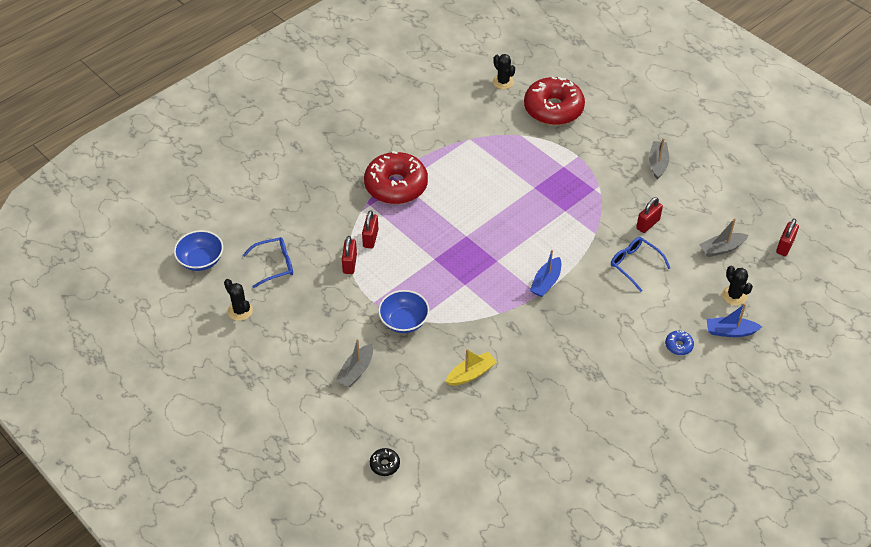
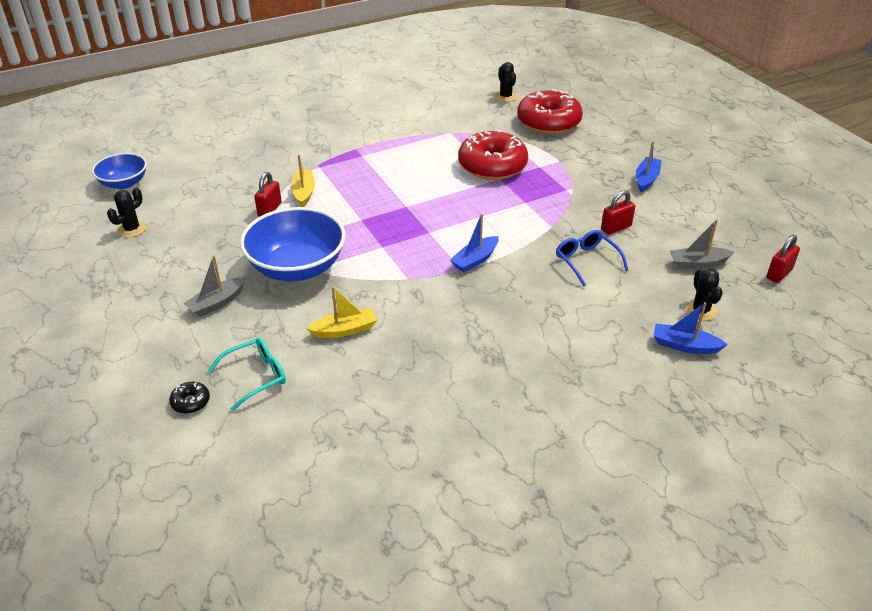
camera: 15 degrees right, 10 degrees down
(240, 311) = (132, 229): black cactus -> black cactus turned 60 degrees clockwise
(274, 265) = (193, 198): blue glasses -> none
(370, 238) = (304, 193): red padlock -> yellow boat
(396, 186) = (355, 156): red donut -> red donut (492, 166)
(404, 321) = (297, 267): blue bowl -> blue bowl, size x1.72
(422, 431) = (256, 376): none -> turquoise glasses
(657, 163) = (646, 179): grey boat -> blue boat
(678, 345) = (612, 348): blue donut -> none

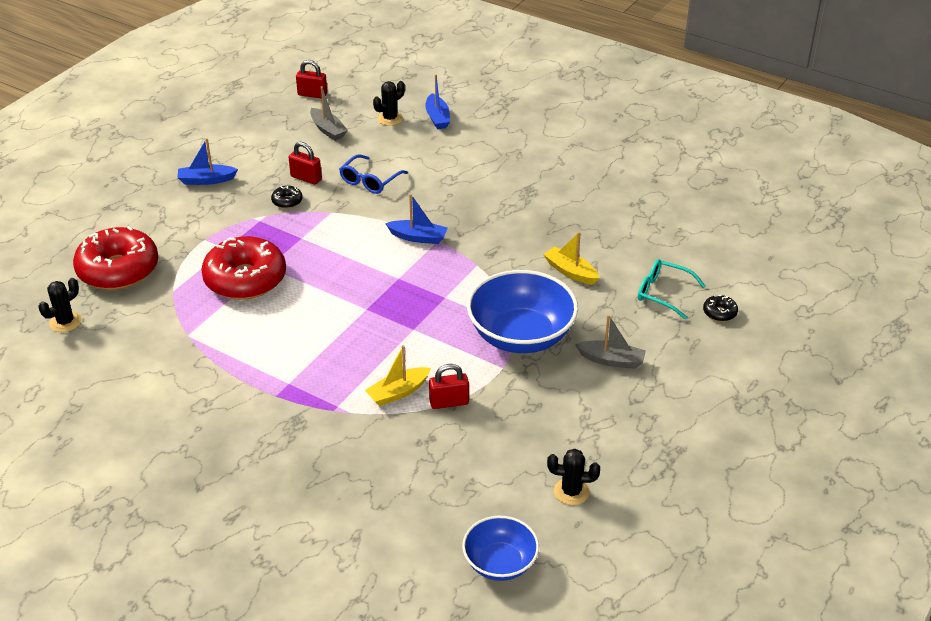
camera: 120 degrees left, 0 degrees up
(585, 209) = (287, 201): none -> black donut

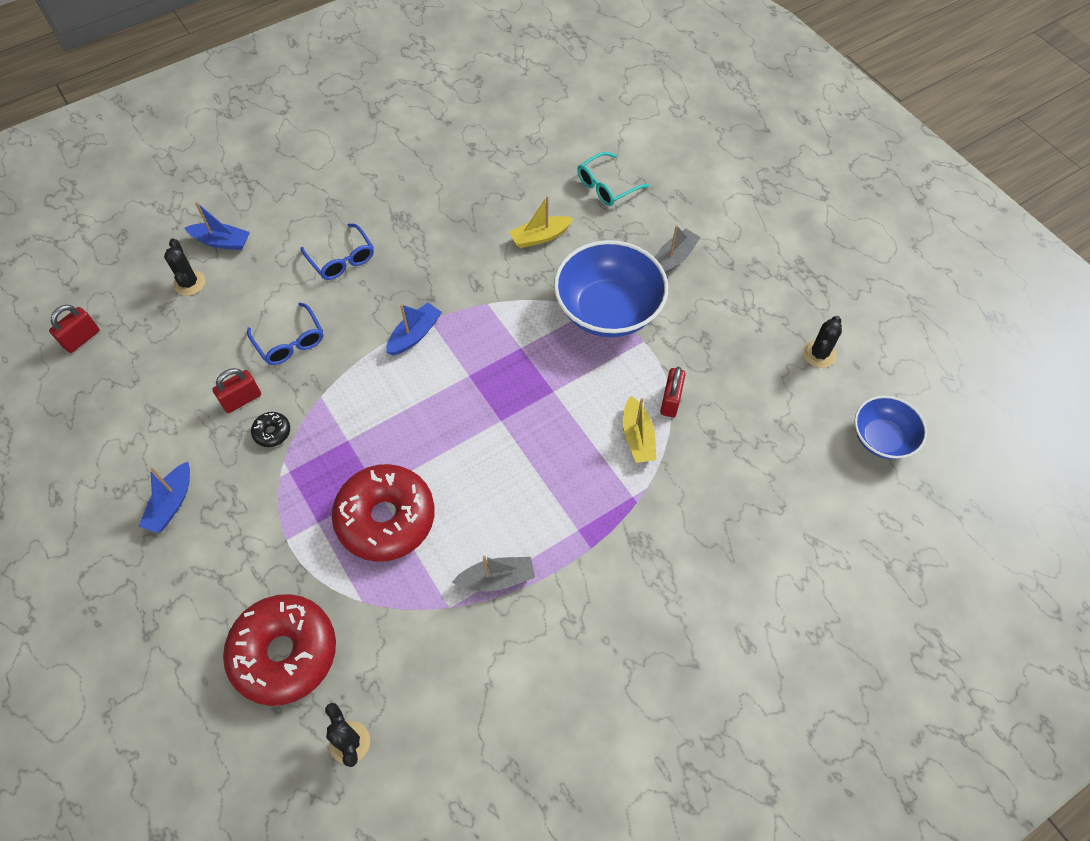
camera: 65 degrees left, 20 degrees up
(328, 130) = (165, 347): grey boat -> grey boat (497, 579)
(464, 177) = (342, 259): none -> blue glasses
(719, 313) = (651, 161): black donut -> none

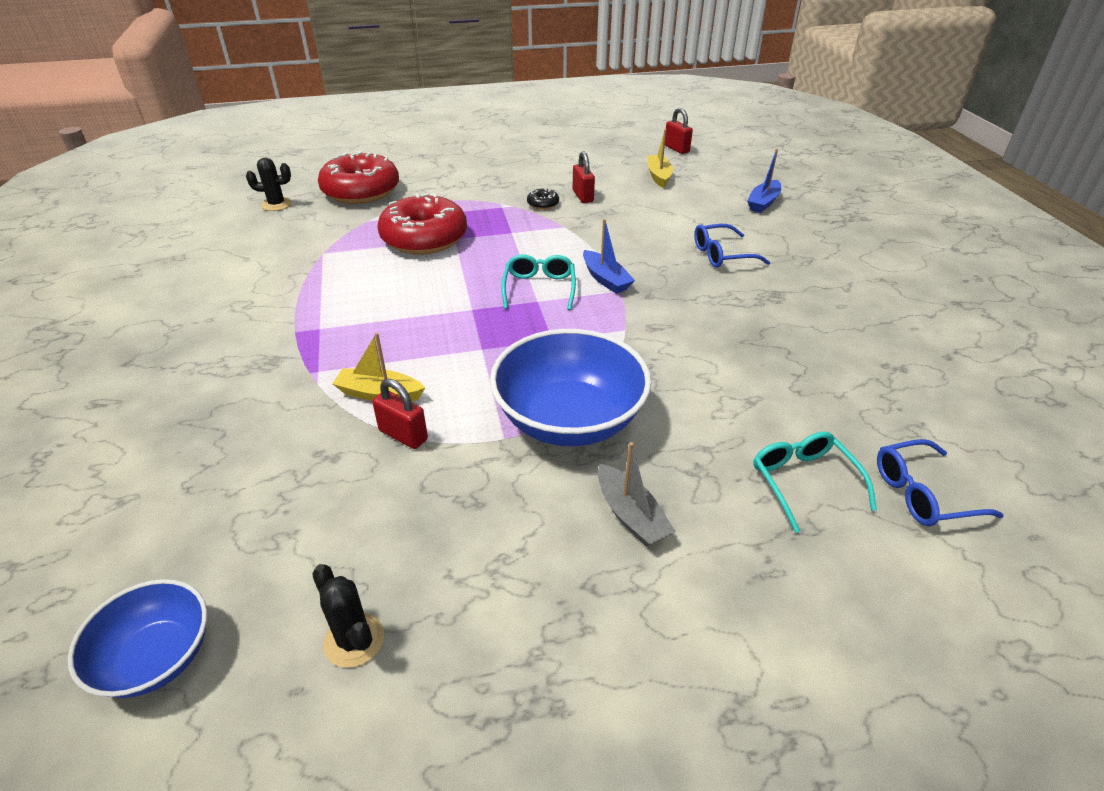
camera: 110 degrees right, 20 degrees down
(171, 503) = (510, 167): blue boat -> none
(189, 283) = (717, 187): black cactus -> none
(290, 342) = (631, 220): blue glasses -> blue glasses (922, 493)
(447, 380) = (539, 288): none -> turquoise glasses
(497, 579) = (321, 277): grey boat -> none
(540, 237) = (715, 390): yellow boat -> yellow boat (658, 176)

